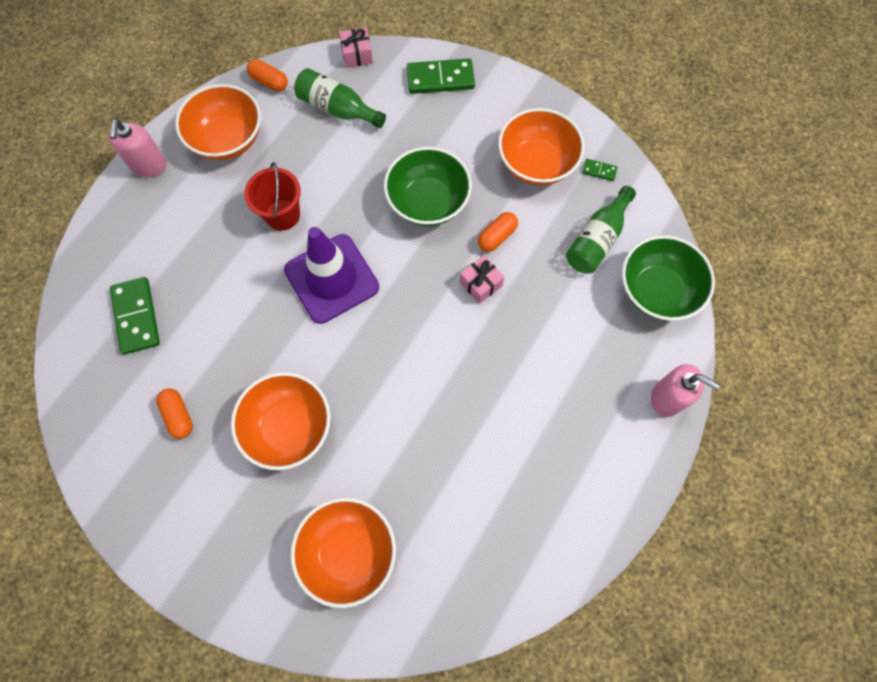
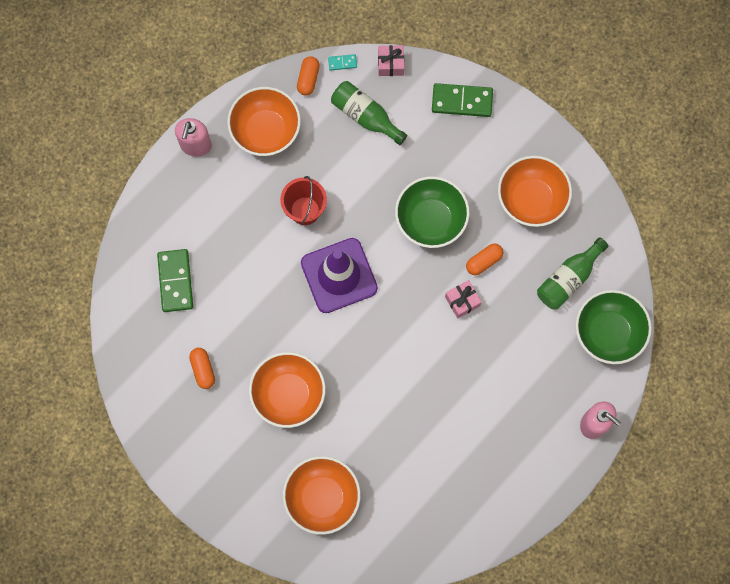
camera: 10 degrees right, 5 degrees up
(269, 82) = (308, 79): orange capsule -> orange capsule turned 60 degrees clockwise
(304, 61) = (342, 63): none -> turquoise domino
(599, 171) = (585, 215): green domino -> none

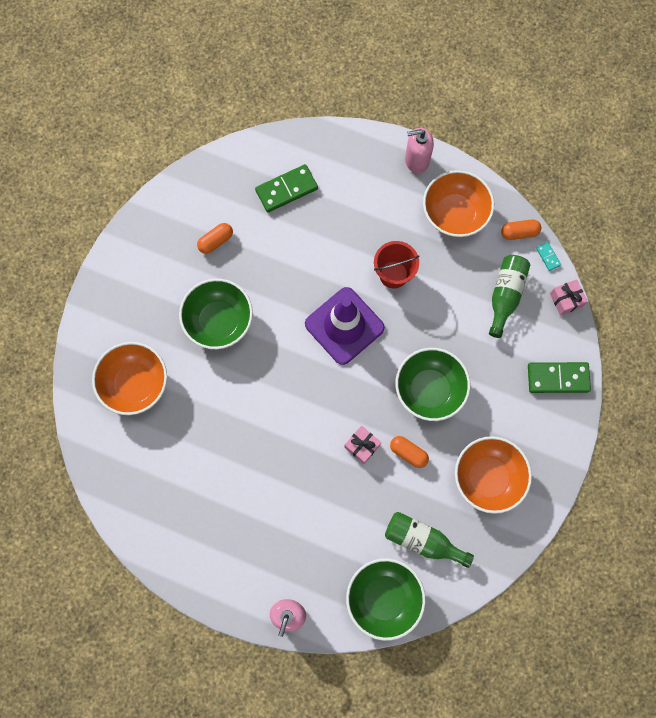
camera: 70 degrees right, 0 degrees up
(288, 394) = (219, 321): orange bowl -> green bowl
(462, 101) = (558, 378): green domino -> green domino turned 75 degrees counterclockwise

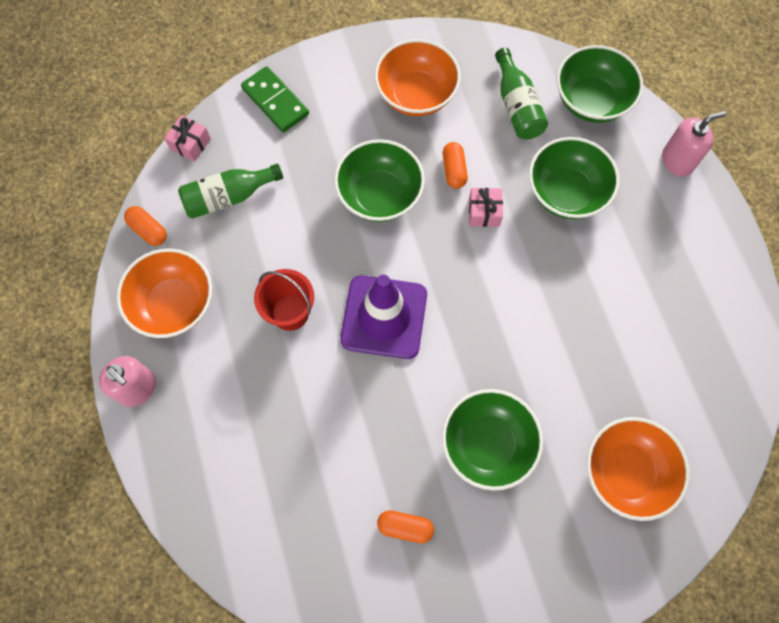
camera: 130 degrees left, 5 degrees down
(286, 190) = (281, 500): green domino -> none
(330, 513) = (566, 193): none -> green bowl
(548, 257) = (155, 188): turquoise domino -> none

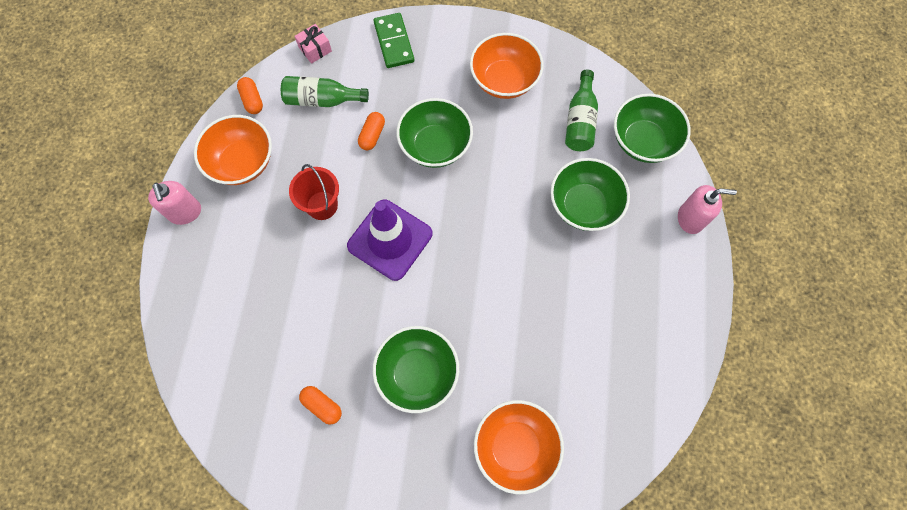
camera: 25 degrees right, 0 degrees up
(454, 170) = (503, 150): orange capsule -> orange capsule (372, 135)
(484, 212) = (509, 193): pink gift -> none

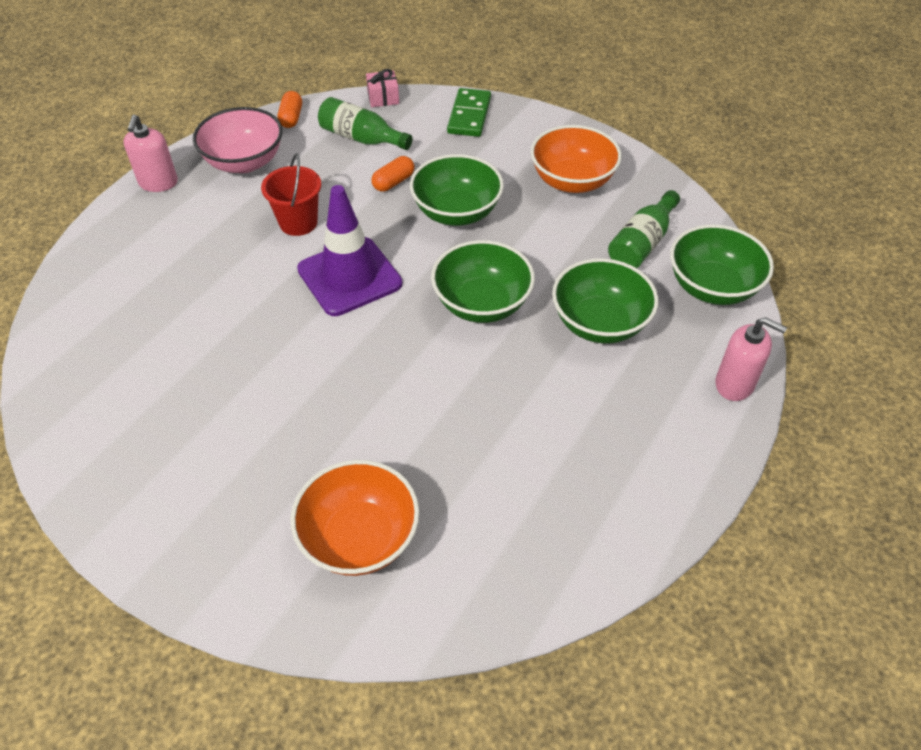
camera: 25 degrees right, 20 degrees down
(242, 162) = (244, 162): orange bowl -> pink bowl
(322, 406) = (165, 401): orange capsule -> none
(417, 373) = (293, 412): green bowl -> green bowl (482, 304)

